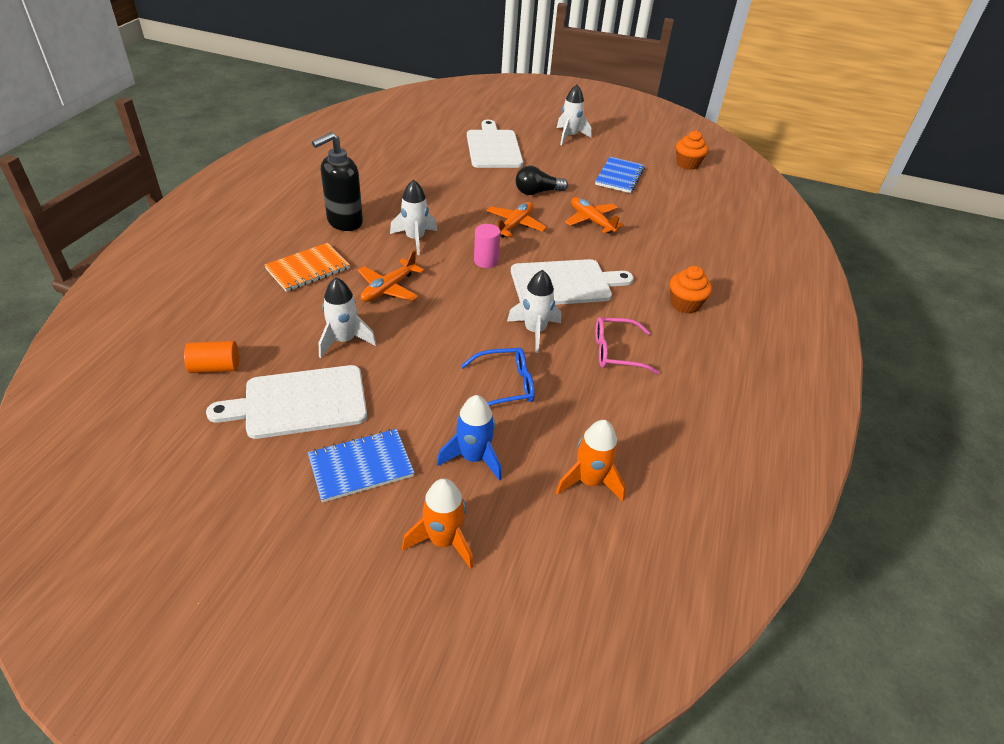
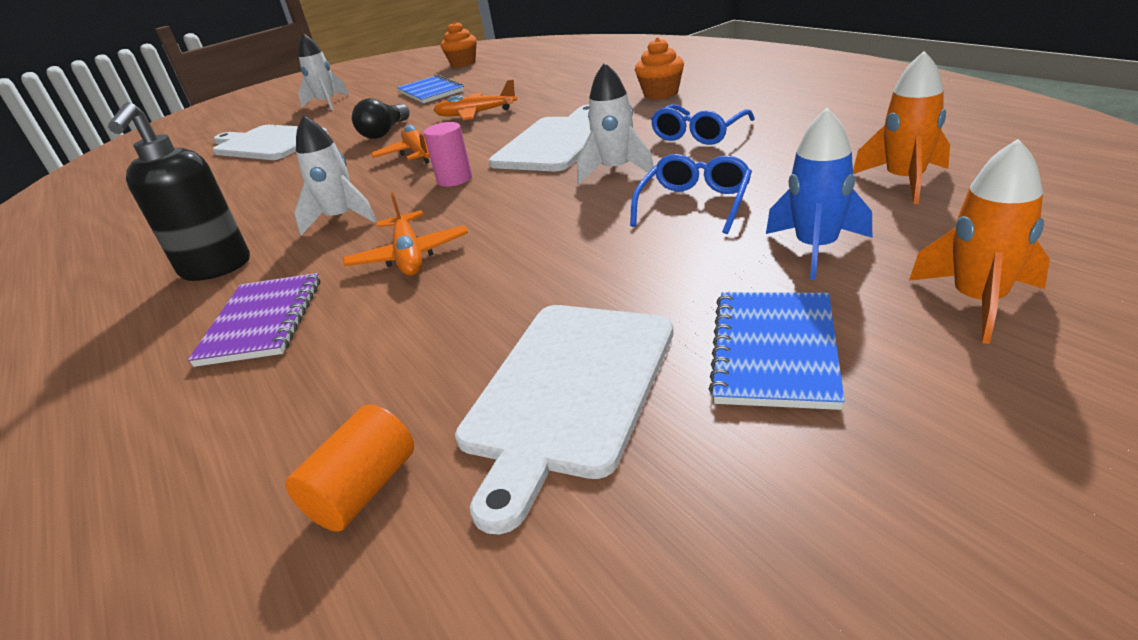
camera: 45 degrees left, 10 degrees down
(308, 269) = (262, 321): orange notebook -> purple notebook
(344, 340) = (470, 315): white rocket -> none
(616, 352) = (698, 134): pink glasses -> blue glasses

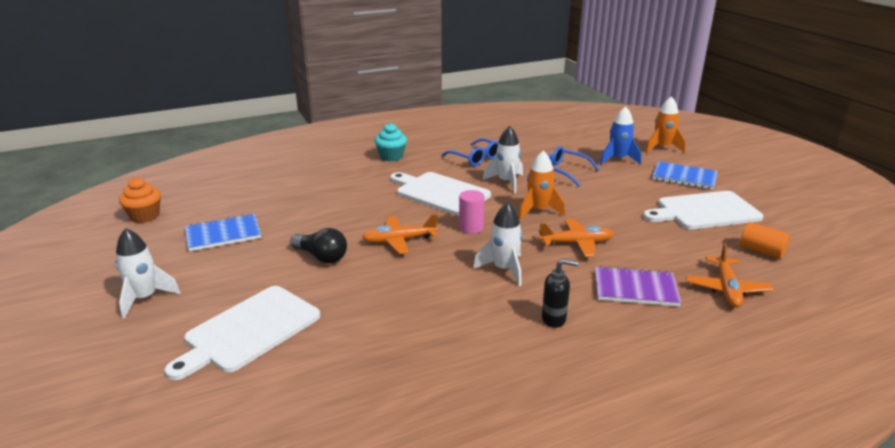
camera: 85 degrees left, 5 degrees down
(216, 268) = (554, 319): black soap dispenser -> black soap dispenser, size x0.57
(475, 114) = (334, 216): orange plane -> orange plane (726, 289)
(568, 391) = (704, 211): white cutting board -> white cutting board turned 135 degrees clockwise
(661, 94) = (391, 156): orange cupcake -> turquoise cupcake
(904, 181) = (570, 136): orange rocket -> orange rocket (538, 210)

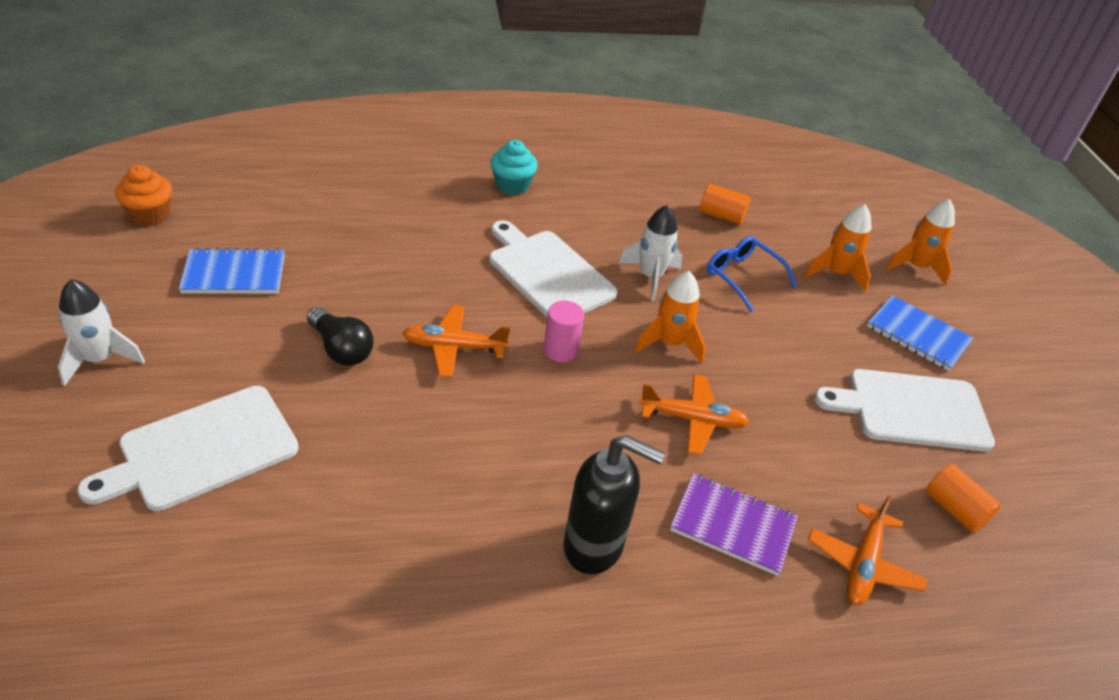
camera: 10 degrees right, 15 degrees up
(475, 158) = (629, 218): blue glasses -> none
(504, 269) = (569, 439): white rocket -> none
(532, 147) = (721, 215): none -> orange cylinder
(554, 319) = (594, 546): black soap dispenser -> black soap dispenser, size x1.75
(618, 159) = (836, 273): blue rocket -> orange rocket

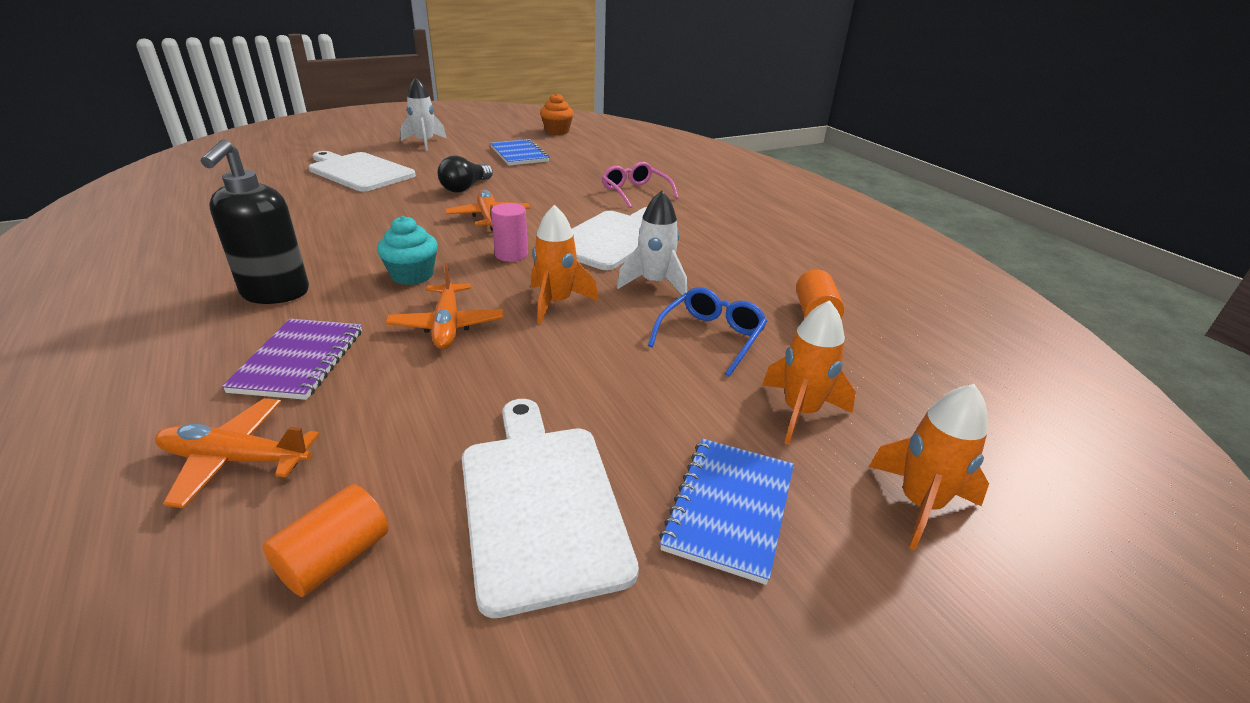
camera: 75 degrees right, 10 degrees down
(432, 220) = (635, 192): none -> pink glasses
(512, 185) = (719, 211): turquoise cupcake -> turquoise cupcake (412, 275)

